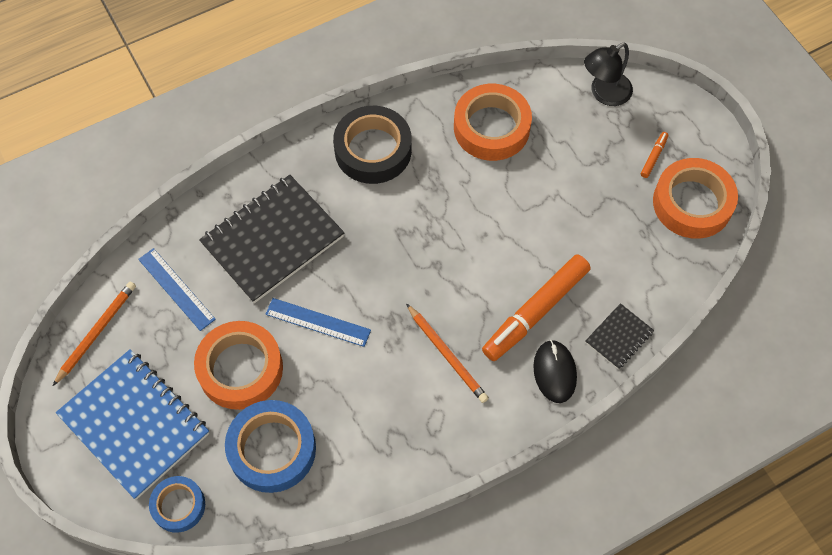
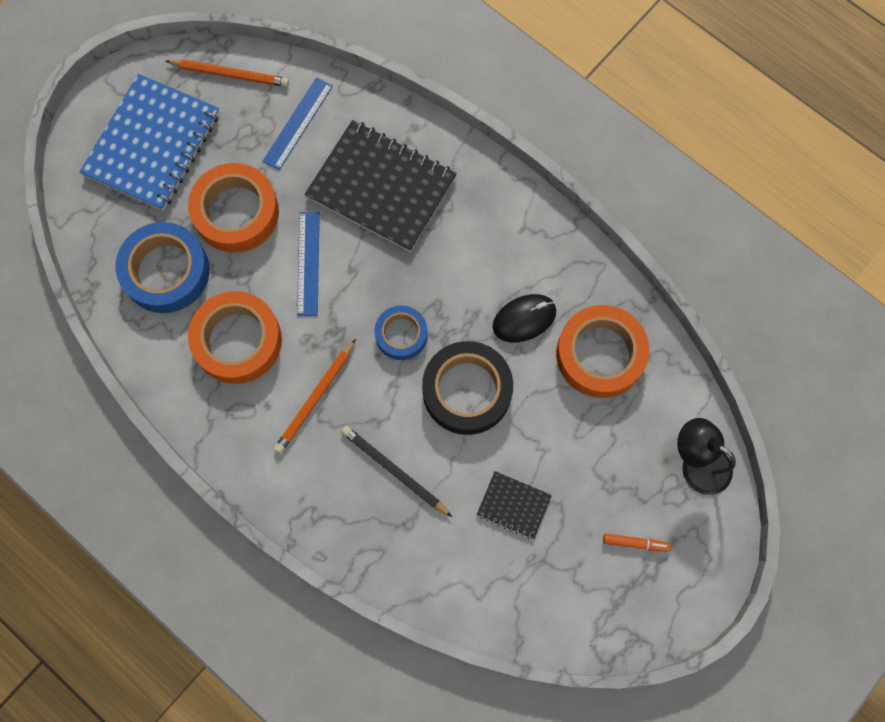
camera: 70 degrees right, 10 degrees up
(178, 506) = (89, 213): blue tape -> blue tape (401, 334)
(373, 150) = (522, 244): black tape -> black tape (467, 391)
(535, 312) = (394, 471): orange marker -> black pencil
(554, 372) = (333, 511): black mouse -> black mouse (524, 319)
(619, 337) = (395, 567): black notebook -> black notebook (513, 505)
(692, 203) = (591, 603): orange tape -> orange tape (237, 341)

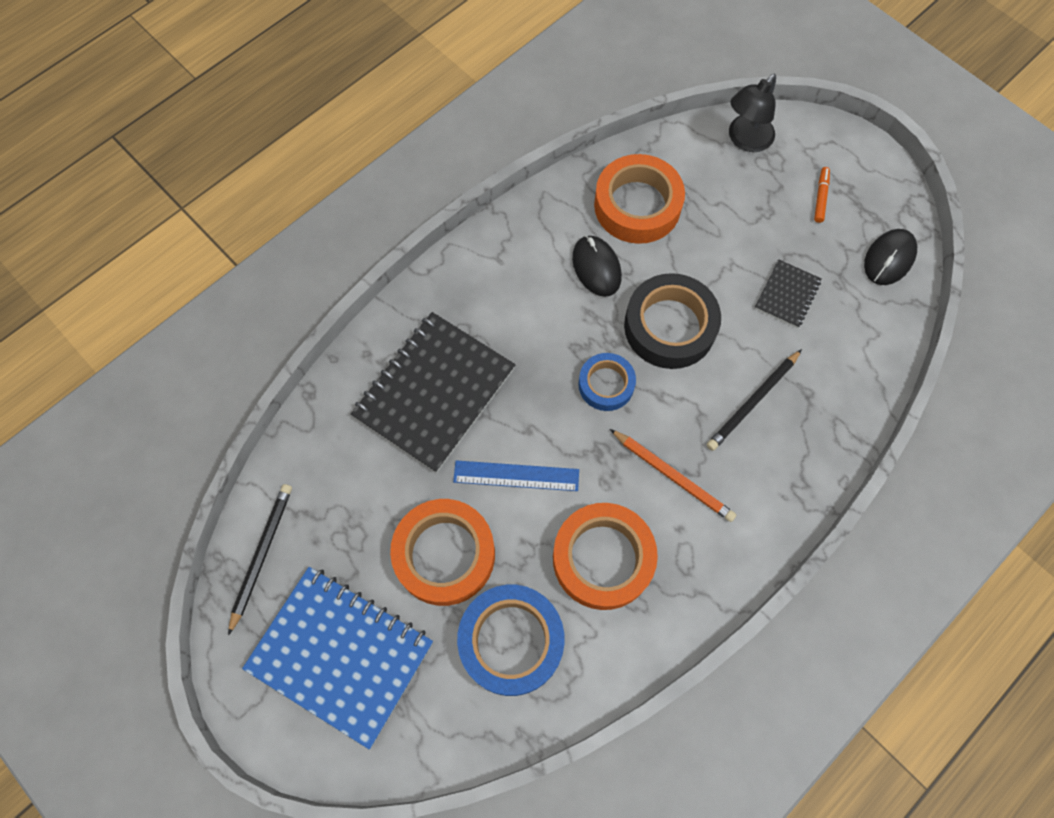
camera: 85 degrees left, 5 degrees down
(230, 74) = (261, 555): orange pencil -> black pencil
(298, 123) = (340, 478): blue ruler -> none
(568, 614) = (889, 259): none -> black mouse

